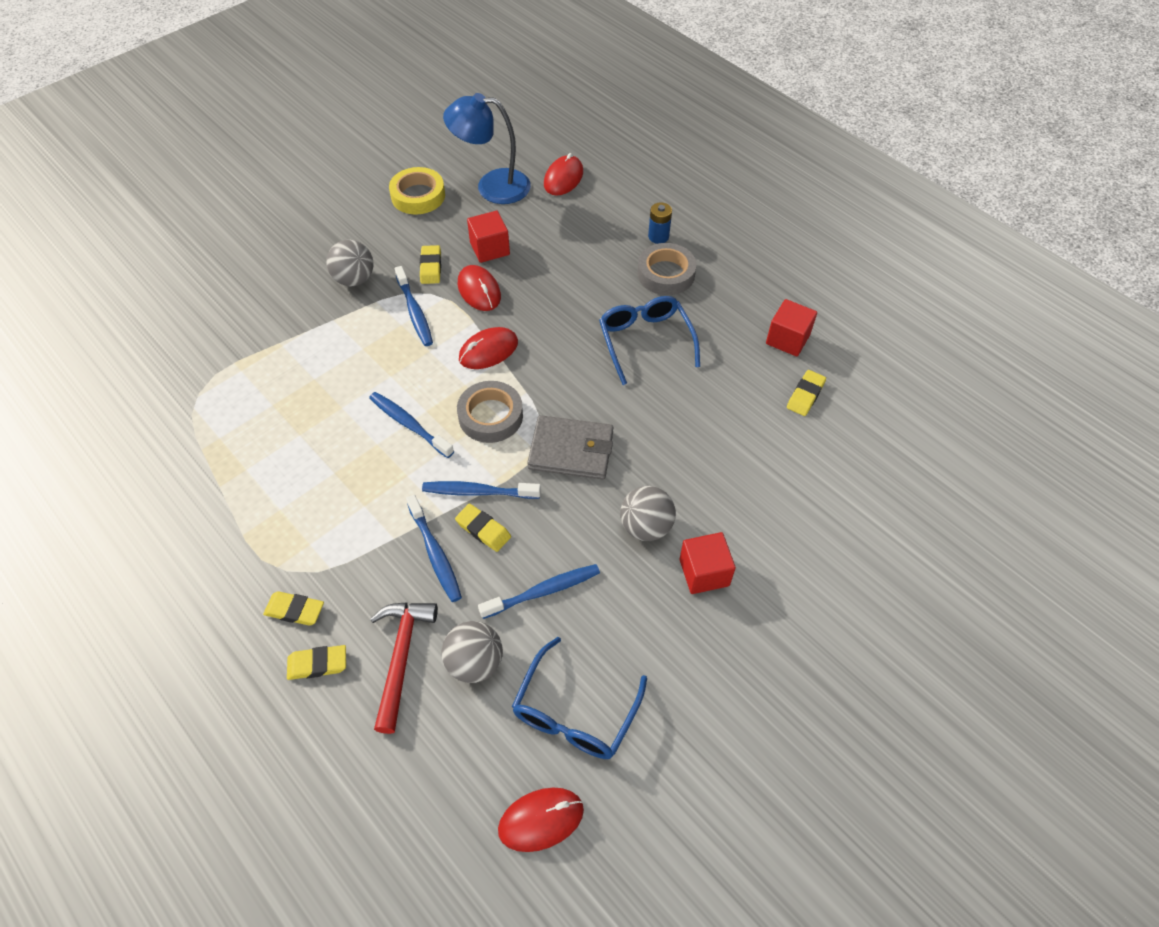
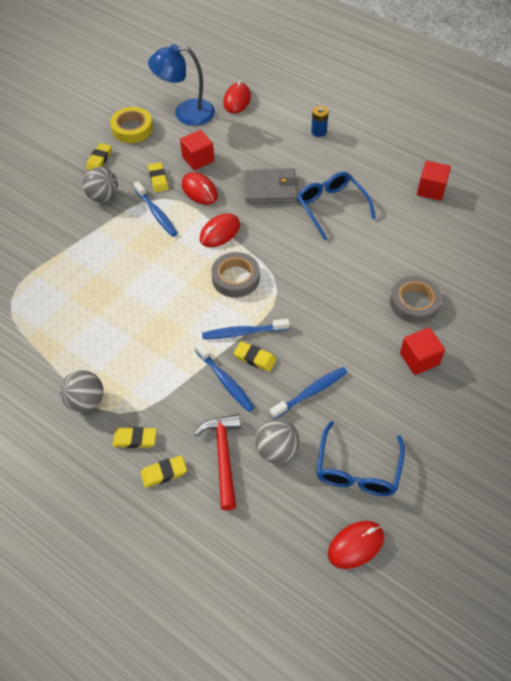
camera: 10 degrees left, 0 degrees up
(409, 425) = (178, 294): blue toothbrush -> none
(571, 450) = (301, 292): grey wallet -> grey wallet (270, 189)
(646, 527) = (370, 335): grey ball -> grey ball (86, 401)
(666, 274) = (332, 157): grey tape -> grey tape (414, 303)
(805, 395) = (454, 226): yellow eraser -> yellow eraser (99, 159)

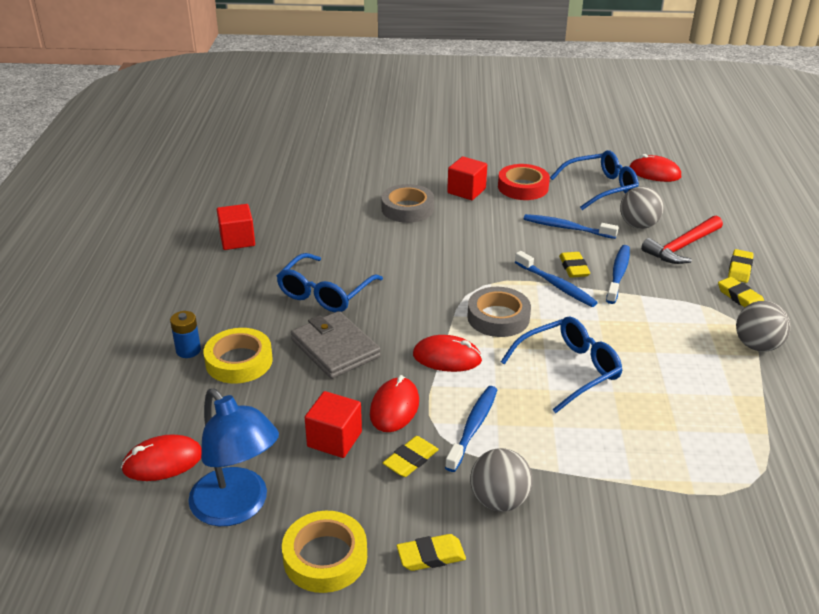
camera: 125 degrees left, 20 degrees down
(159, 282) = (569, 370): none -> blue glasses
(164, 473) = (739, 269): yellow eraser -> yellow eraser turned 75 degrees clockwise
(292, 147) = (239, 361): none -> yellow tape
(399, 406) = (523, 187): none -> red tape

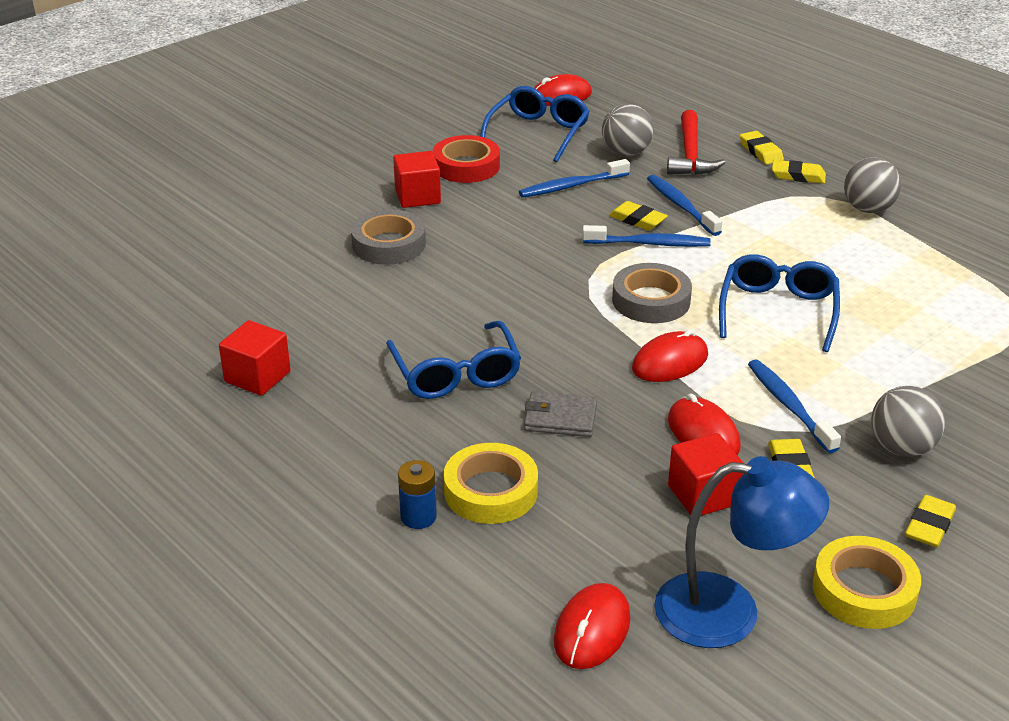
camera: 45 degrees left, 0 degrees up
(335, 348) = (560, 418): grey wallet -> grey wallet, size x0.66

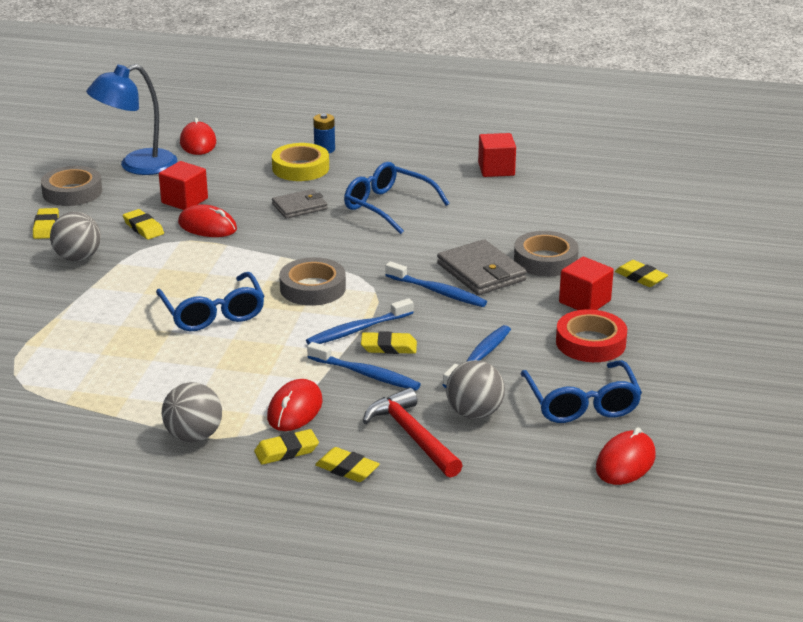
camera: 145 degrees right, 5 degrees down
(335, 198) = (640, 277): none -> yellow eraser
(465, 255) = (481, 272): none -> grey wallet
(670, 362) = (262, 255): red mouse -> red mouse (295, 409)
(789, 406) = (163, 257): blue toothbrush -> blue toothbrush (437, 291)
(864, 590) = (72, 192): yellow tape -> grey tape

